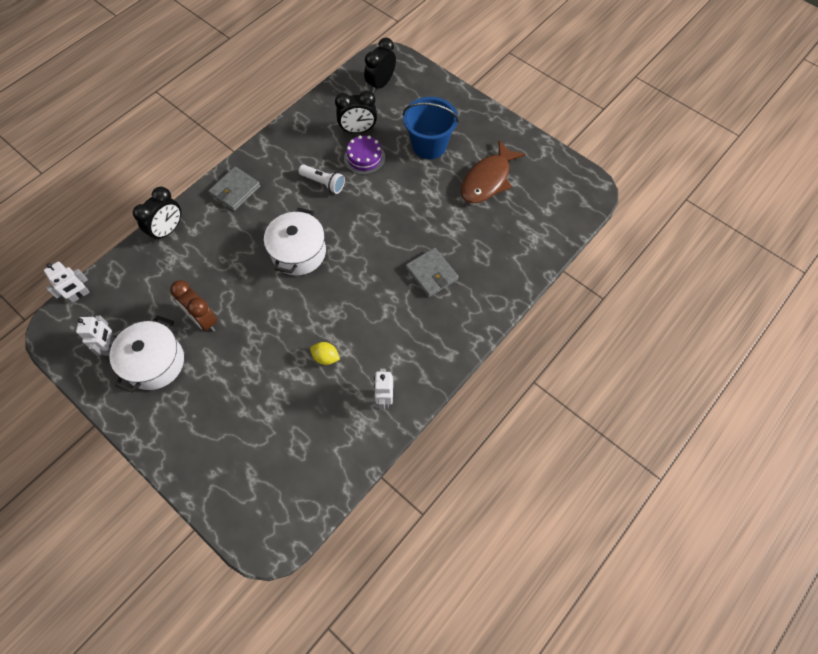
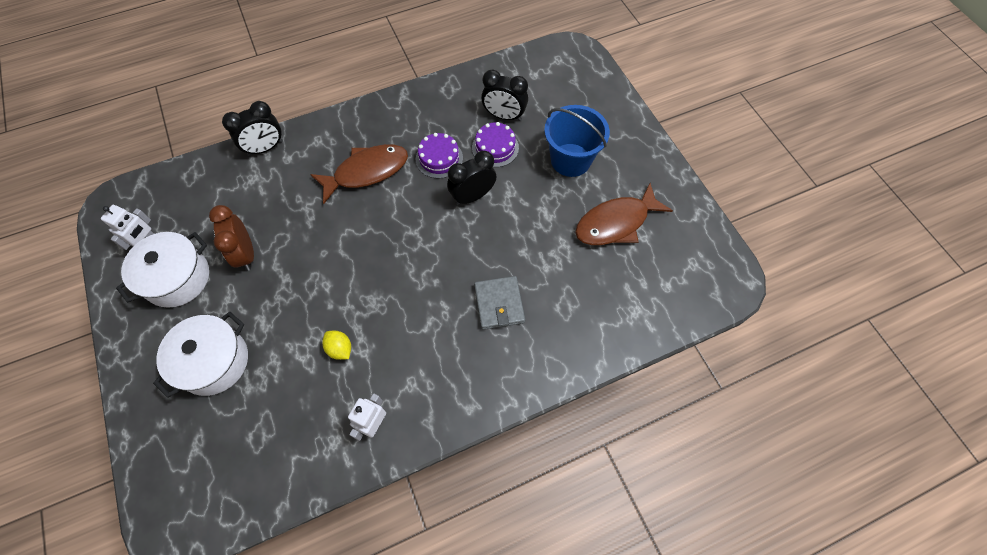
camera: 25 degrees right, 0 degrees up
(80, 295) = (152, 180): white robot -> none
(235, 190) = (349, 133): grey wallet -> none
(269, 216) = (367, 172): none -> brown fish
(298, 252) = (375, 222): white pot -> white pot (214, 362)
(323, 183) = (439, 158): white flashlight -> purple cake
(381, 84) = (553, 76): black clock -> black clock (472, 196)

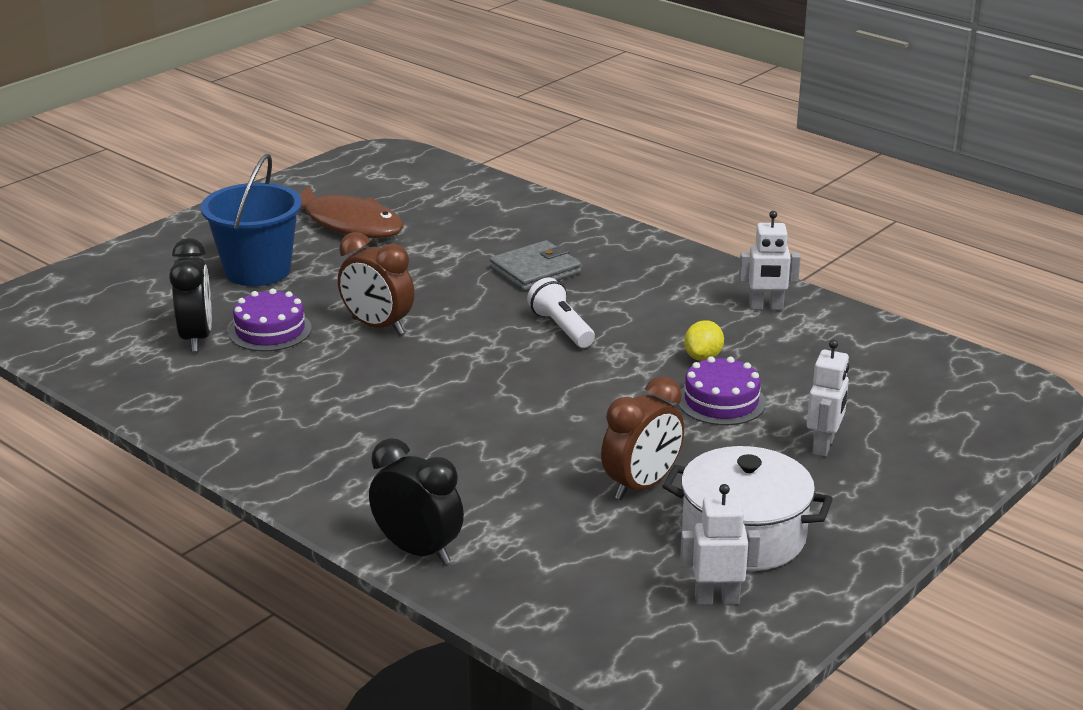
camera: 115 degrees left, 35 degrees down
(214, 362) = (823, 446): white pot -> white robot
(367, 172) = (395, 427): brown fish -> none
(419, 287) = (561, 328): none -> white flashlight
(439, 158) = (323, 370): purple cake -> purple cake (721, 401)
(472, 196) = (377, 326): black clock -> brown clock

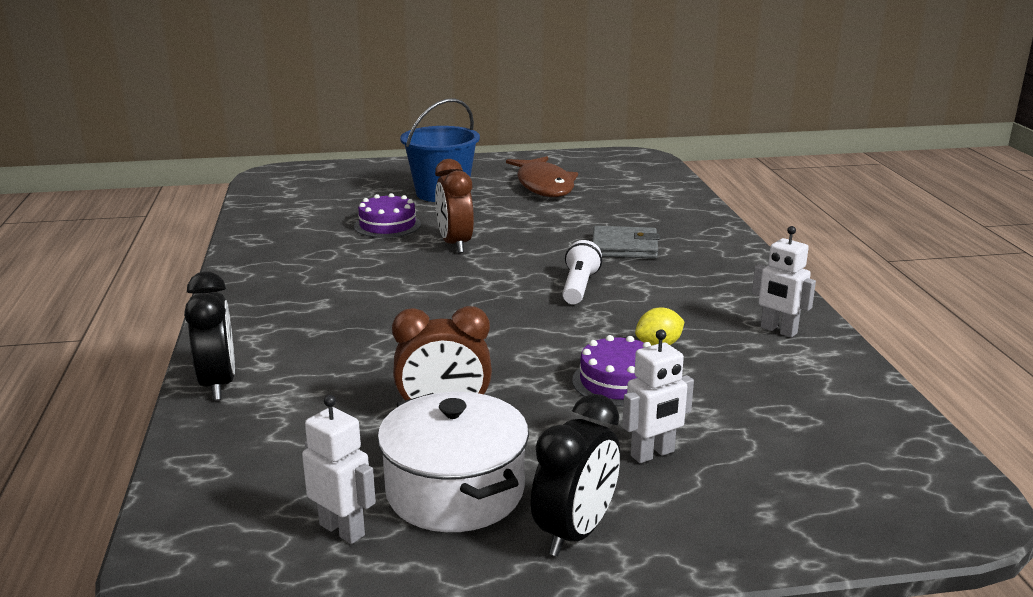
camera: 40 degrees right, 5 degrees down
(196, 338) = (340, 215): black clock -> black clock (575, 532)

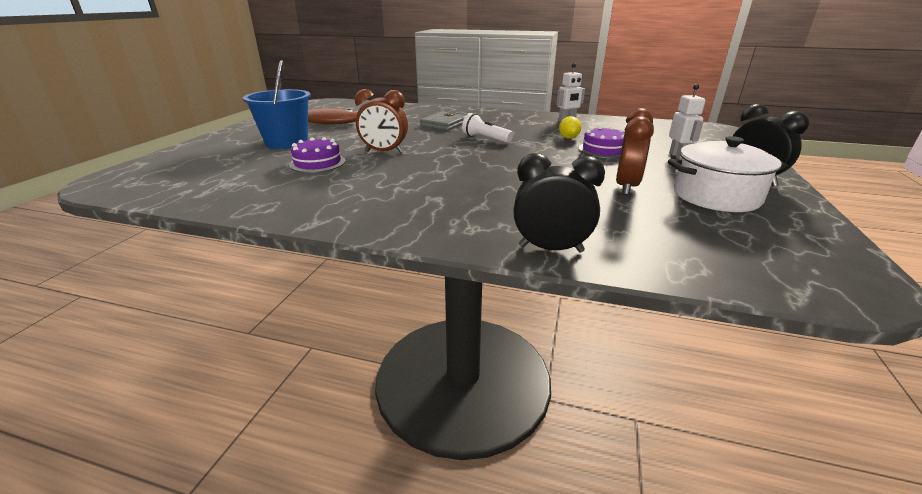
camera: 65 degrees left, 5 degrees up
(342, 530) = (764, 228): white robot -> none

